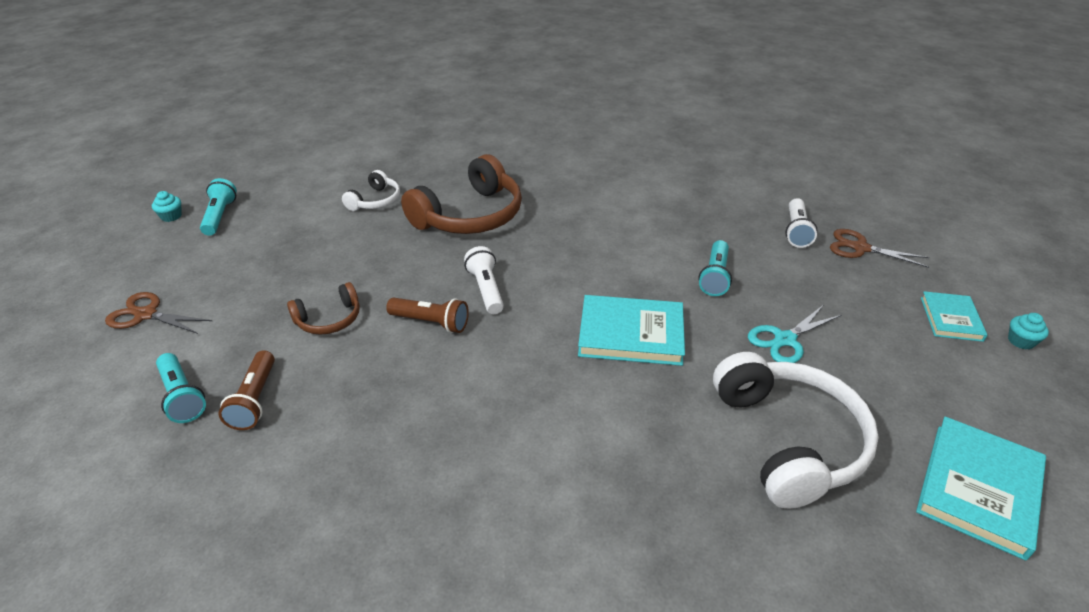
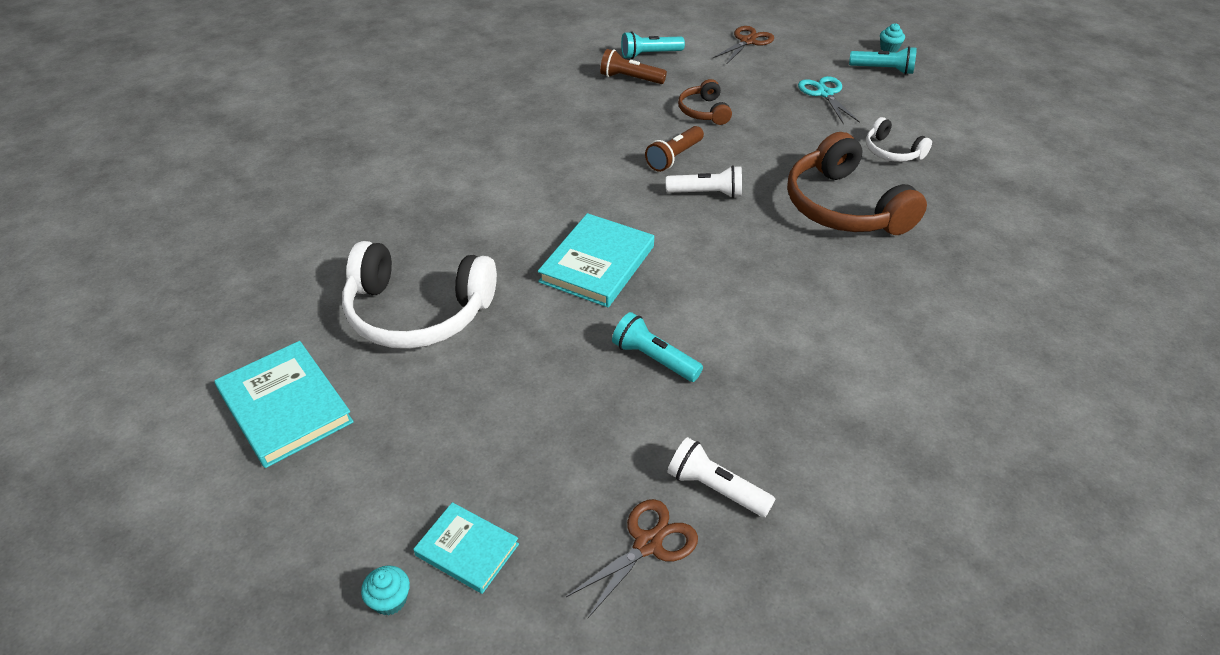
camera: 110 degrees right, 5 degrees up
(785, 340) = (527, 369): turquoise scissors -> turquoise scissors (825, 94)

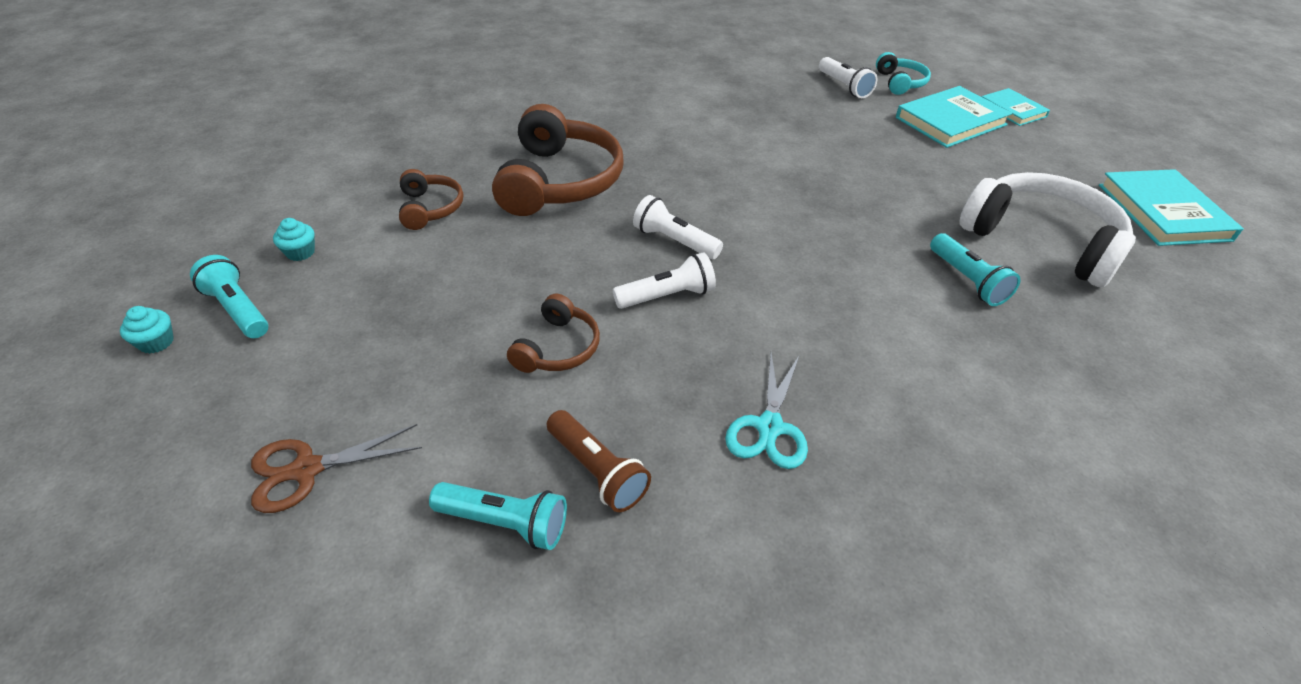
camera: 150 degrees left, 0 degrees up
(390, 600) = (1063, 108): turquoise cupcake -> turquoise cupcake (300, 252)
(597, 264) = (842, 219): turquoise book -> turquoise book (950, 121)
(647, 544) = (900, 83): brown scissors -> turquoise headphones
(654, 359) = (838, 145): turquoise flashlight -> turquoise flashlight (967, 280)
(674, 157) = (667, 296): brown flashlight -> white flashlight
(825, 94) = (372, 306): turquoise scissors -> turquoise scissors (769, 427)
(892, 151) = (430, 208): white headphones -> brown headphones

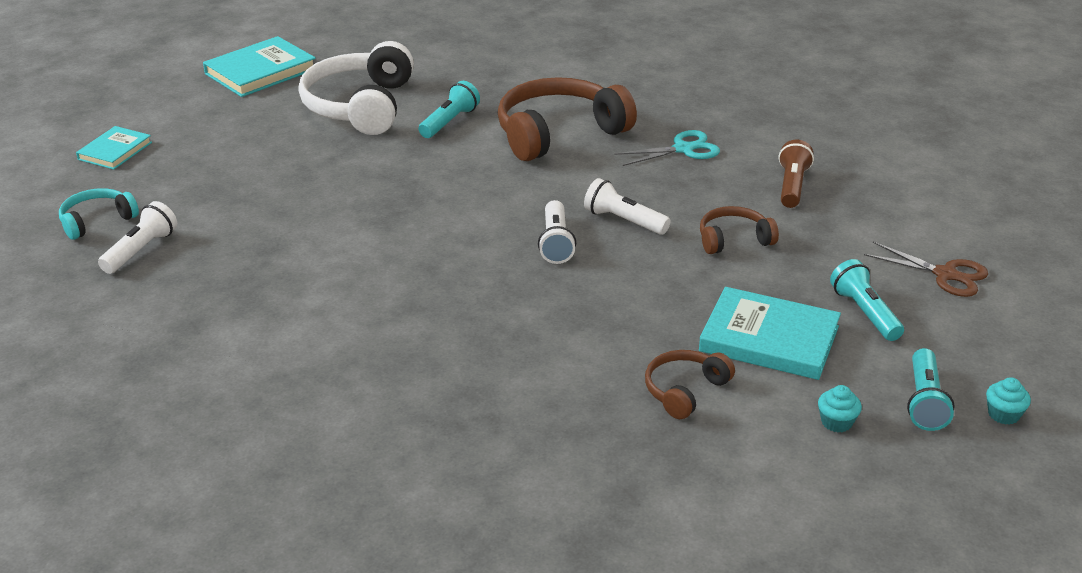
camera: 125 degrees left, 10 degrees down
(505, 522) = (861, 197): turquoise flashlight -> turquoise flashlight (864, 313)
(559, 181) = (546, 340): brown headphones -> brown headphones (559, 133)
(950, 121) = (175, 175): turquoise book -> turquoise book (769, 339)

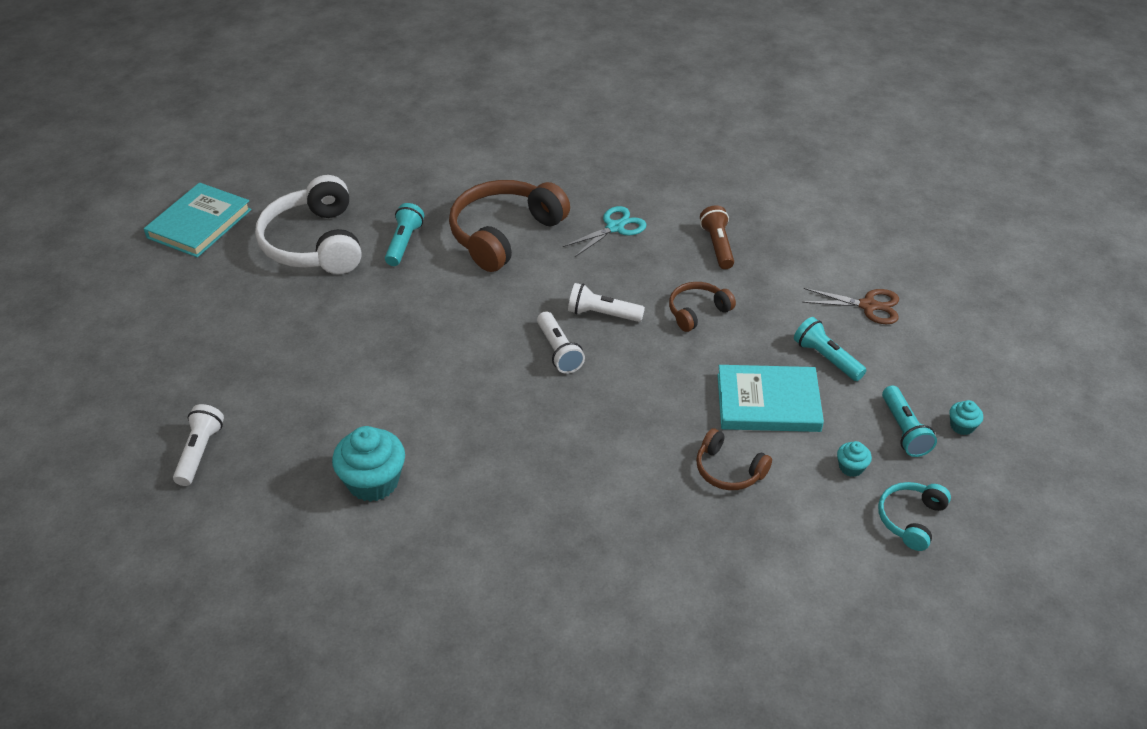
camera: 20 degrees left, 10 degrees up
(97, 221) = (139, 430): turquoise headphones -> turquoise headphones (910, 519)
(115, 151) = (110, 347): turquoise book -> none
(291, 312) = (373, 482): none -> turquoise cupcake
(685, 391) = (728, 470): brown headphones -> brown headphones turned 75 degrees counterclockwise

